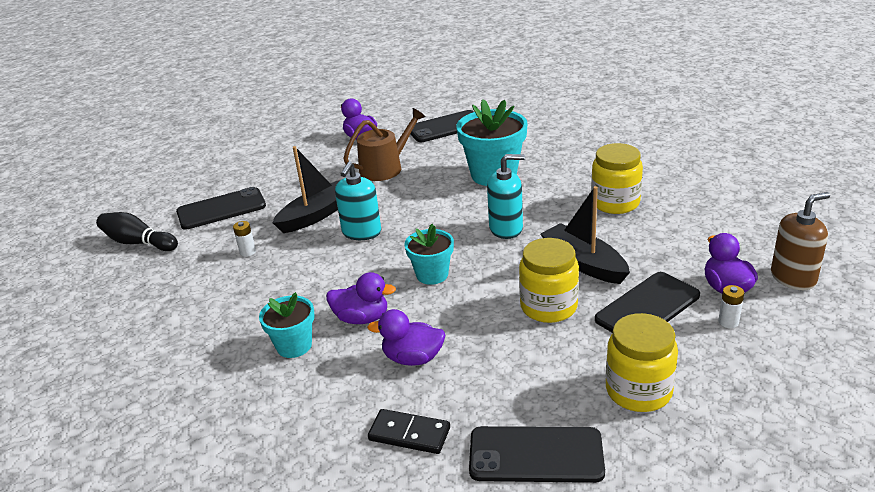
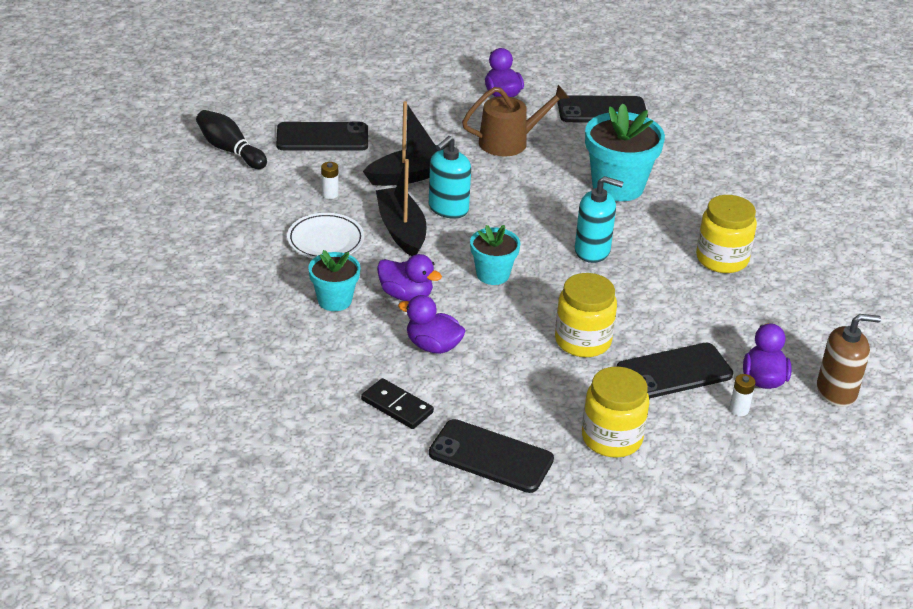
camera: 15 degrees right, 5 degrees up
(261, 293) = (325, 240): none -> white plate
(583, 263) = (644, 310): black boat -> black boat (401, 230)

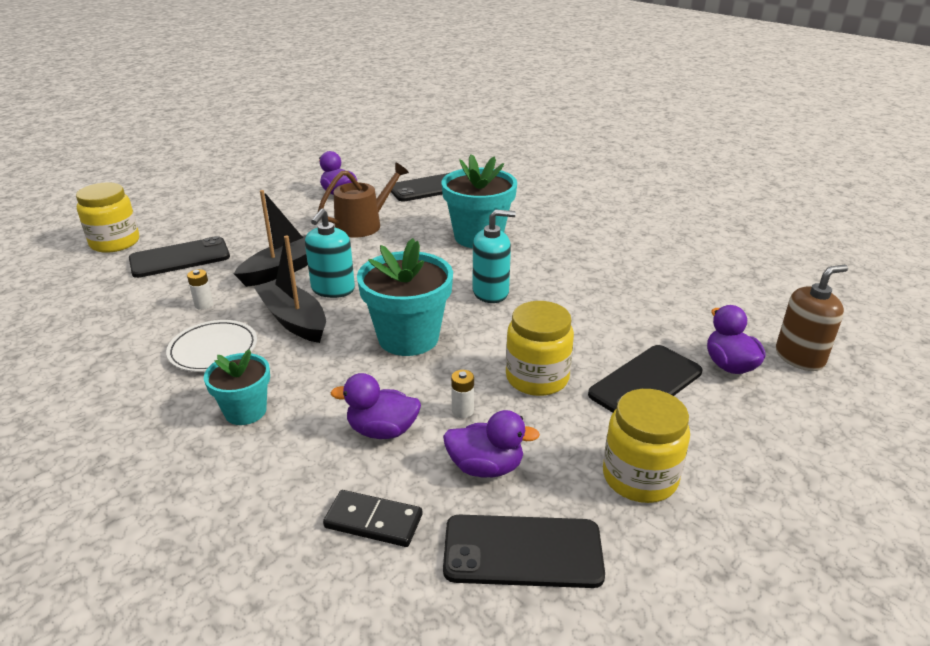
camera: 20 degrees left, 5 degrees down
(230, 150) = (80, 289): black bowling pin -> none
(406, 295) = (326, 383): purple duck -> purple duck (486, 467)
(492, 274) = (408, 338): turquoise flower pot -> turquoise flower pot, size x1.70
(722, 259) = (606, 271): yellow jar -> yellow jar (115, 243)
(739, 409) = (734, 402): white battery -> white battery (462, 411)

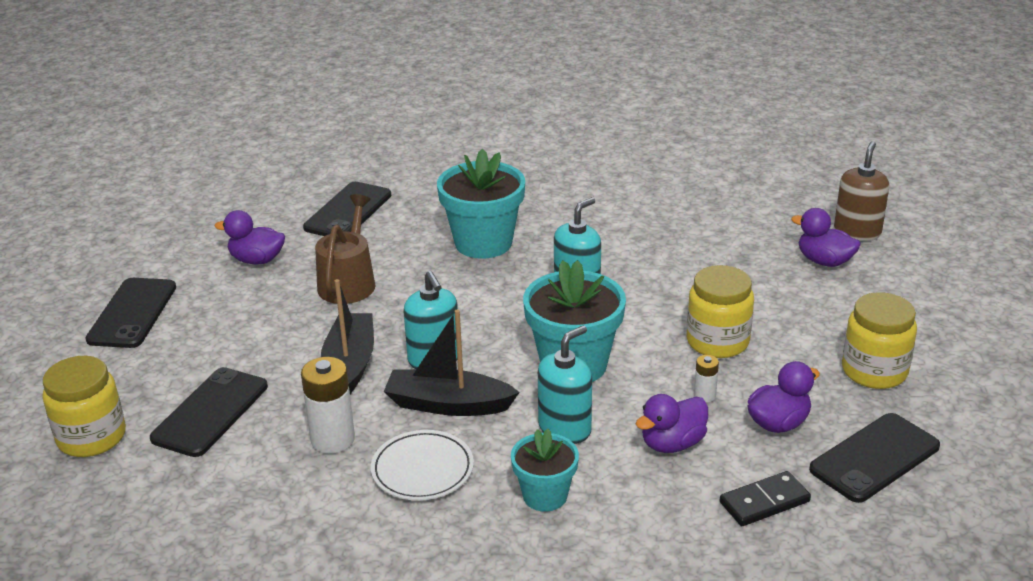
camera: 40 degrees left, 0 degrees up
(204, 305) = (333, 439): white battery -> white battery, size x1.94
(332, 375) = (565, 428): none -> turquoise soap dispenser
(645, 383) = (791, 304): black phone -> black phone (132, 313)

